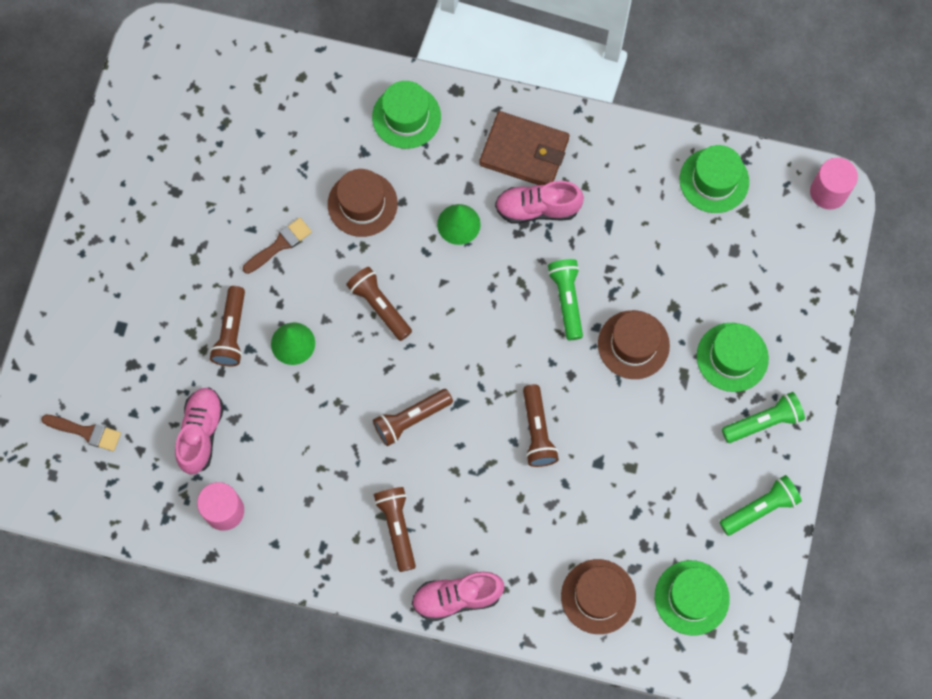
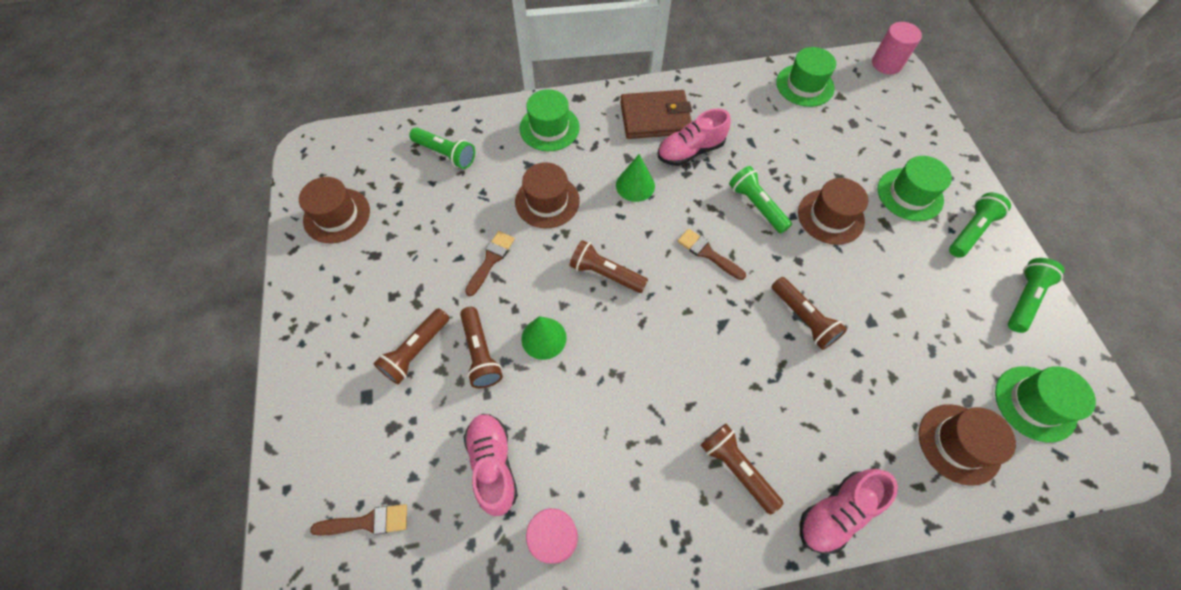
camera: 25 degrees left, 10 degrees down
(155, 132) = (337, 215): none -> brown hat
(286, 104) = (445, 154): none -> green flashlight
(411, 419) = (688, 358): brown flashlight -> brown flashlight (416, 351)
(487, 328) = (707, 253): none -> brown brush

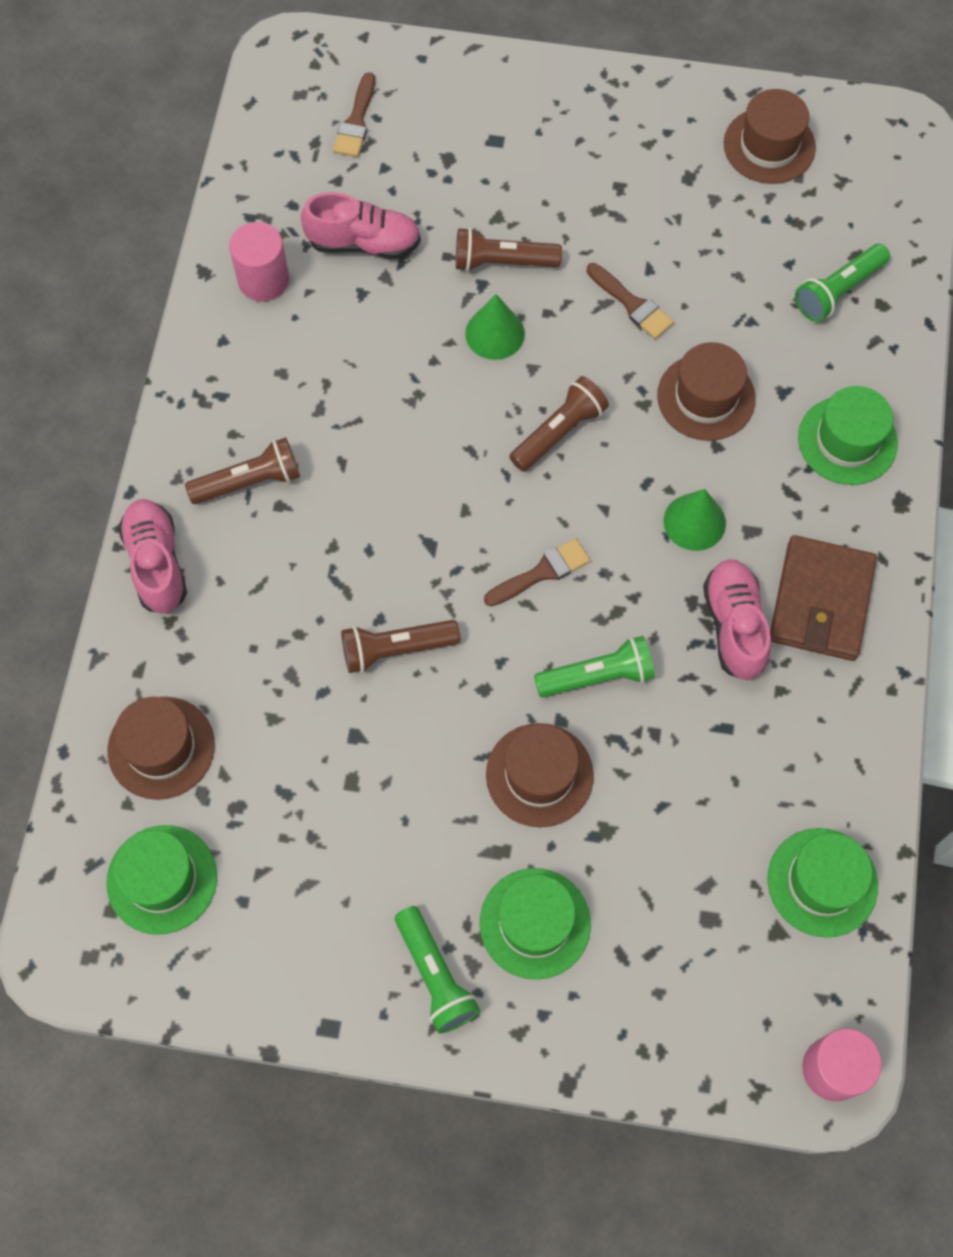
camera: 110 degrees right, 5 degrees up
(416, 351) = (532, 197): brown flashlight -> none
(1024, 299) = (299, 975): green flashlight -> none

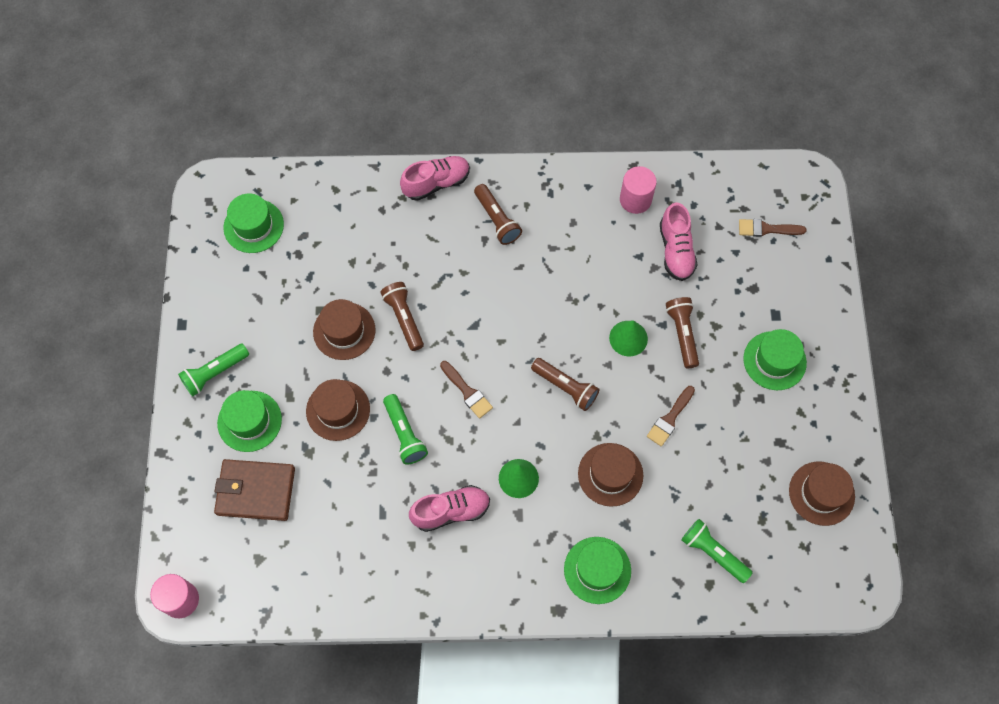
camera: 80 degrees right, 0 degrees up
(161, 748) = (327, 209): brown hat -> brown hat (344, 331)
(821, 601) = (477, 564): brown wallet -> brown wallet (256, 491)
(822, 882) = (292, 582): green hat -> green hat (774, 360)

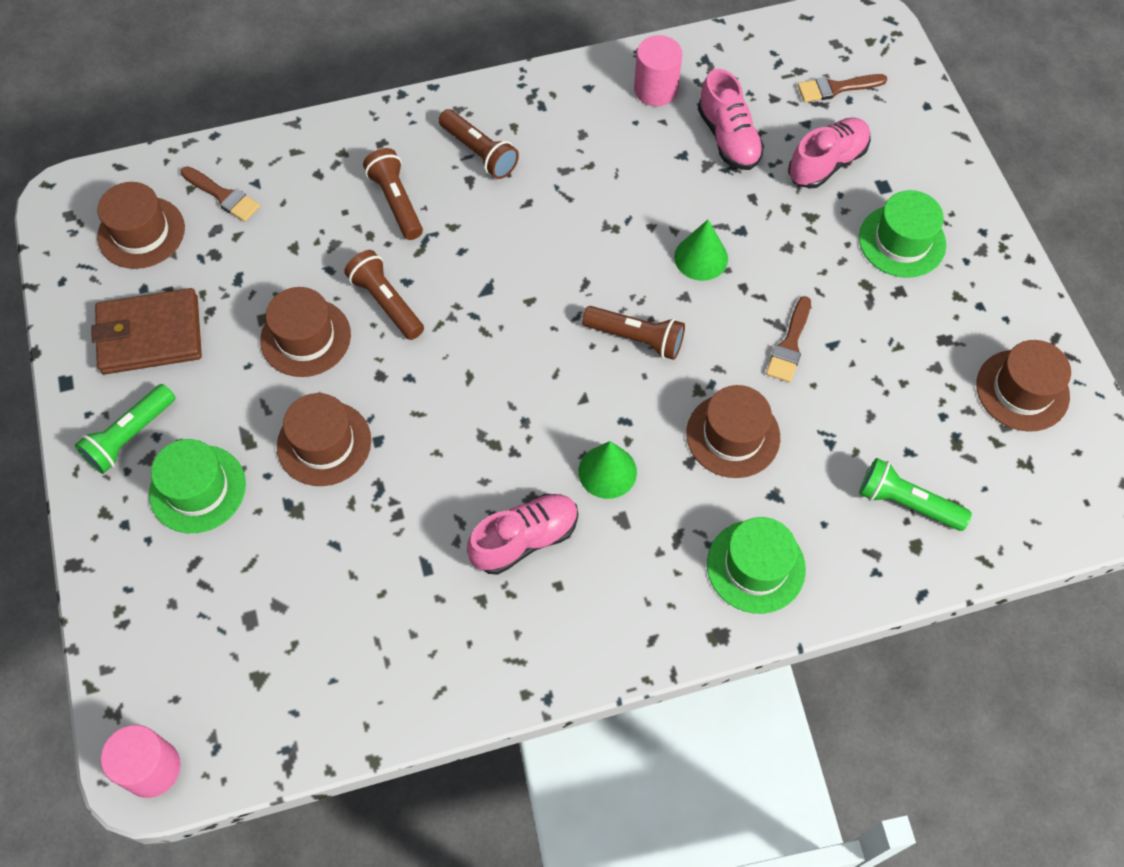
camera: 15 degrees left, 5 degrees down
(253, 226) = (141, 232): green hat -> brown hat
(256, 491) = (230, 583): brown wallet -> brown wallet (150, 335)
(404, 434) = (429, 452): green flashlight -> none
(436, 183) = (384, 126): pink shoe -> pink shoe (827, 163)
(467, 392) = (502, 376): brown brush -> brown brush (223, 196)
(682, 334) = (771, 236): brown flashlight -> brown flashlight (396, 202)

